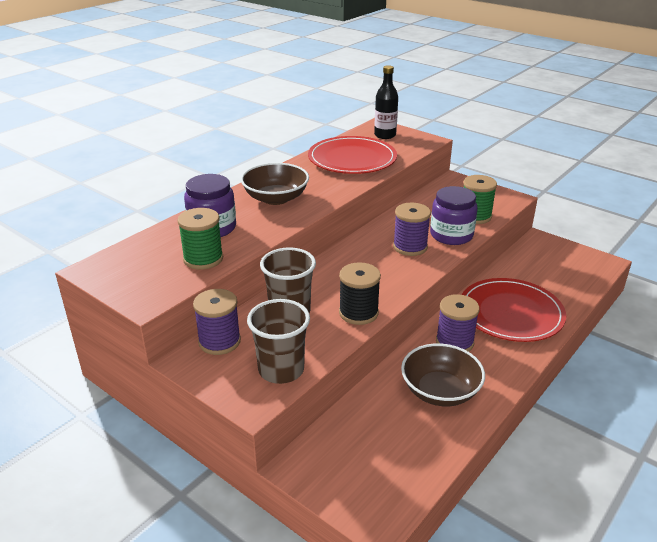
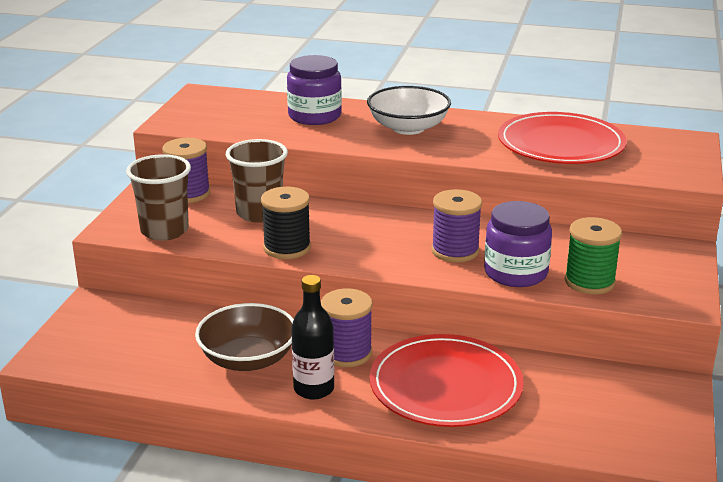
camera: 65 degrees right, 5 degrees down
(203, 259) = (254, 126): green spool -> none
(276, 198) = (408, 128): brown bowl -> white bowl
(385, 135) = (664, 148): black bottle -> black bottle (314, 389)

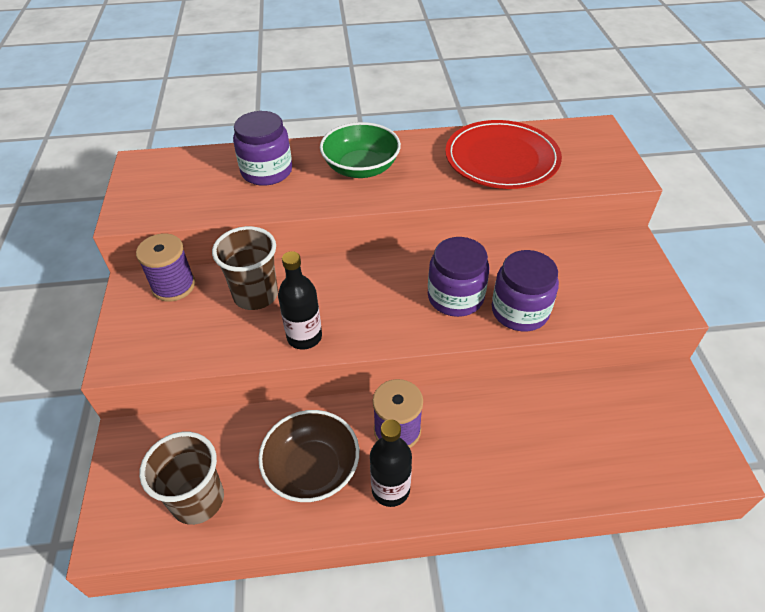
camera: 20 degrees left, 20 degrees up
(164, 231) = (173, 347): brown cup -> brown cup (198, 500)
(287, 248) = (304, 337): black spool -> black bottle
(408, 128) = (361, 168): white bowl -> green bowl
(445, 386) = (500, 444): red plate -> none
(455, 251) = (455, 297): purple spool -> purple jar
(589, 282) = (584, 305): green spool -> none

